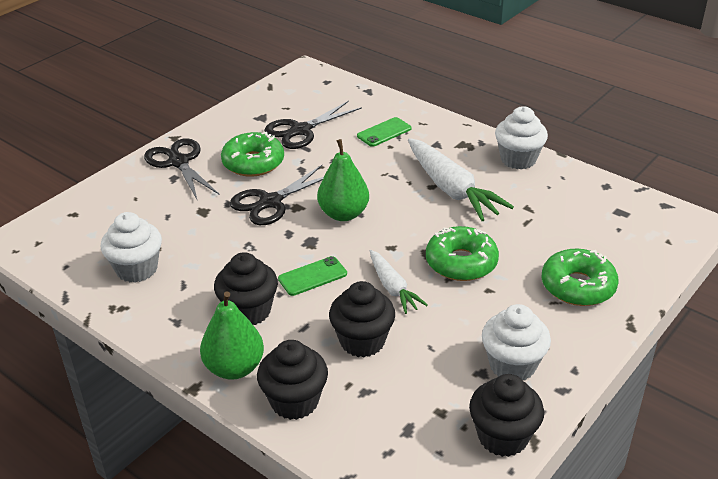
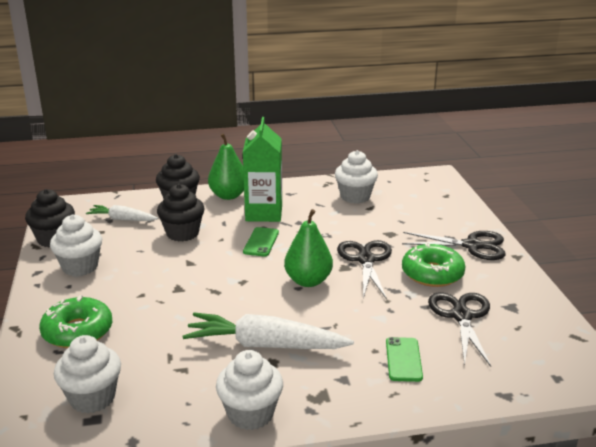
camera: 130 degrees right, 10 degrees down
(249, 311) = (264, 213): black cupcake -> green carton
(393, 288) = (204, 262): white carrot -> white carrot (122, 219)
(461, 262) = (181, 299): green donut -> none
(610, 225) = (92, 398): none -> white cupcake

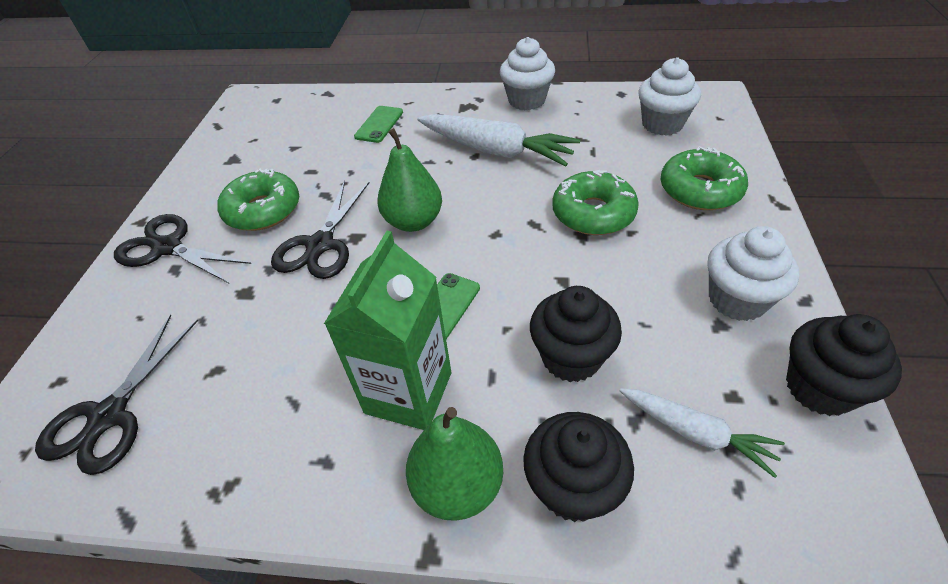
camera: 160 degrees left, 20 degrees up
(170, 303) = (593, 213): none -> green donut
(355, 197) = (211, 414): white cupcake -> none
(461, 316) = (289, 155): black scissors -> black scissors (109, 416)

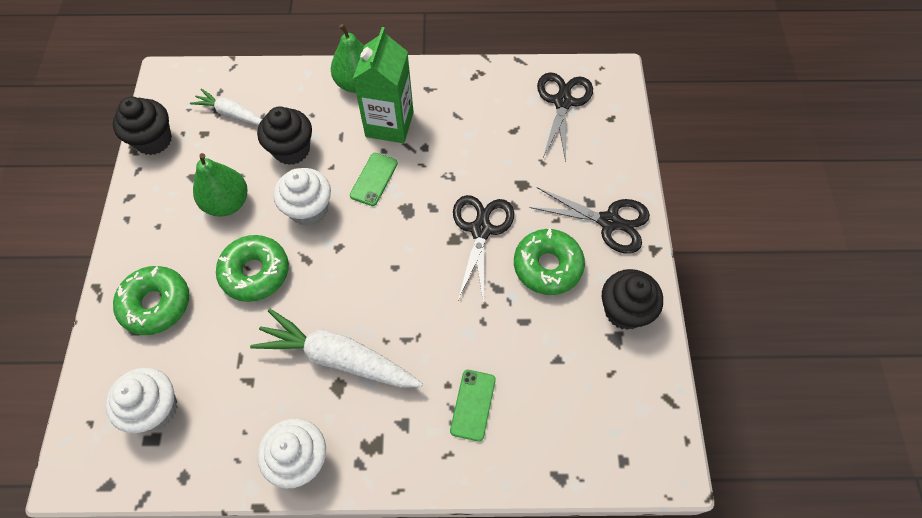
camera: 170 degrees right, 15 degrees up
(413, 221) = (408, 257): green pear -> green pear (227, 203)
(573, 487) = (300, 86): black cupcake -> black cupcake (624, 311)
(737, 300) = (174, 195): white cupcake -> white cupcake (309, 210)

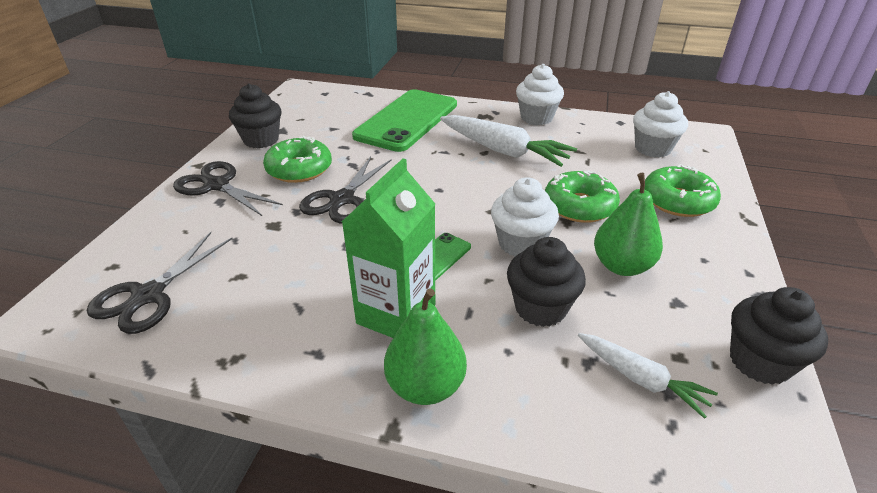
camera: 165 degrees left, 25 degrees down
(473, 405) = (407, 120): green phone -> green phone, size x2.35

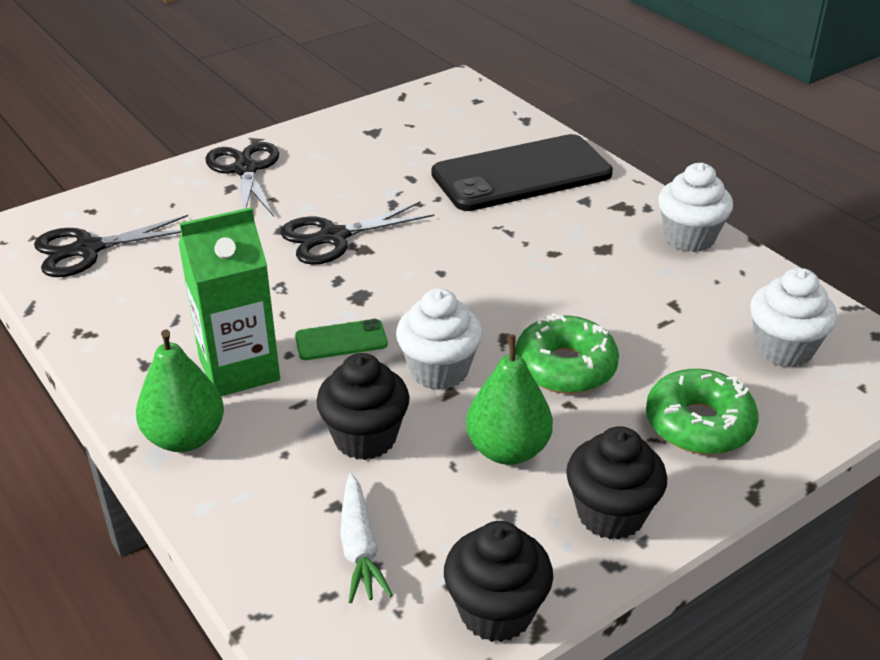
camera: 40 degrees right, 0 degrees up
(261, 140) = (341, 135): black cupcake -> black cupcake (611, 514)
(299, 169) = (336, 185): green donut -> none
(407, 120) = (522, 174): green phone -> black phone
(503, 151) = (578, 262): white carrot -> none

